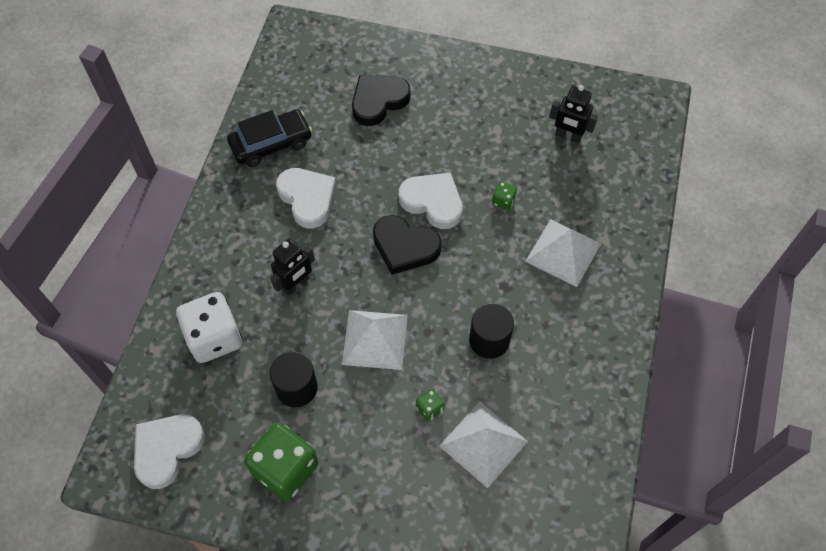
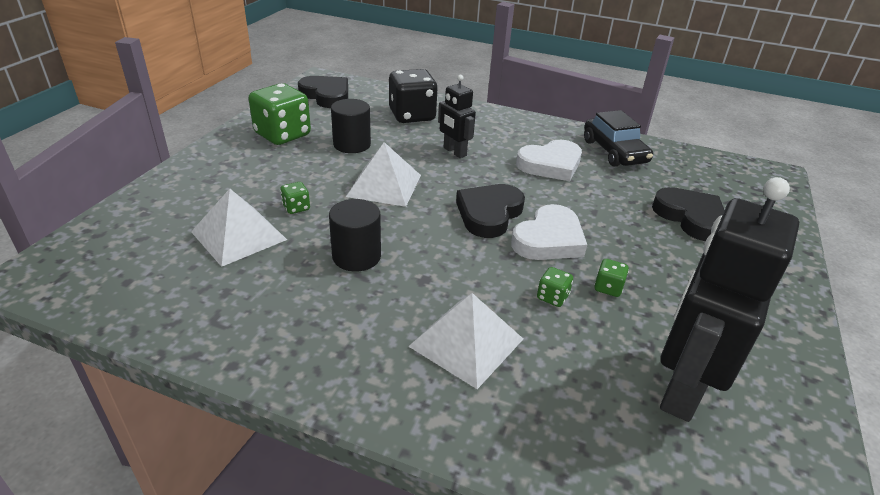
camera: 95 degrees right, 25 degrees down
(167, 449) = (326, 95): white heart -> black heart
(214, 338) = (412, 116): white dice -> black dice
(484, 166) = (608, 288): none -> green dice
(568, 136) = (682, 388): black robot -> black robot, size x1.90

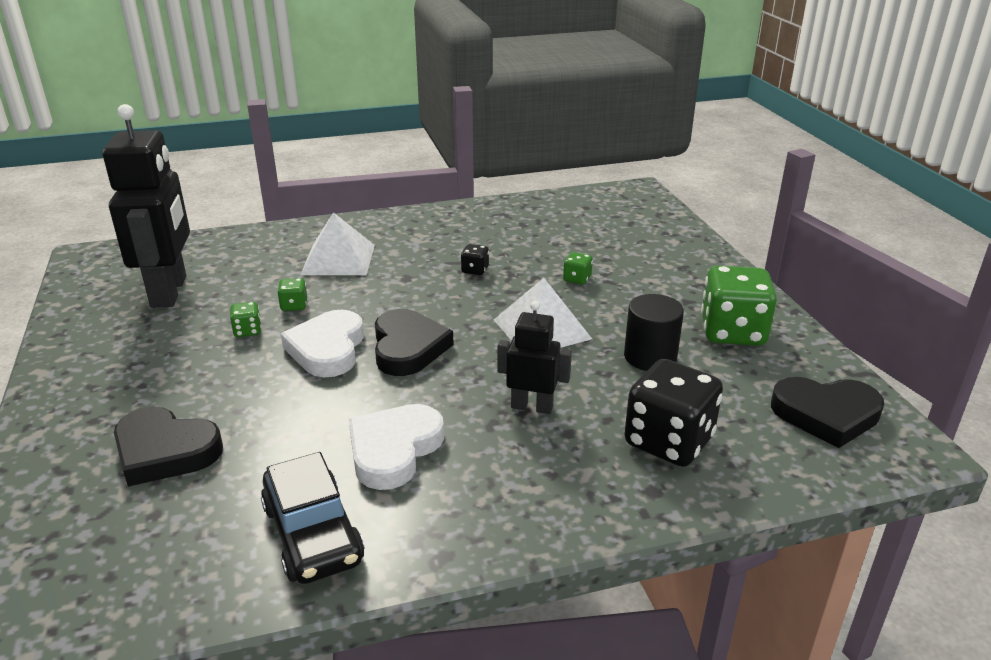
camera: 145 degrees right, 5 degrees down
(239, 235) = (577, 247): white pyramid -> none
(356, 256) = (475, 270): black cylinder -> black dice
(614, 152) = (313, 534): black car -> black car turned 150 degrees counterclockwise

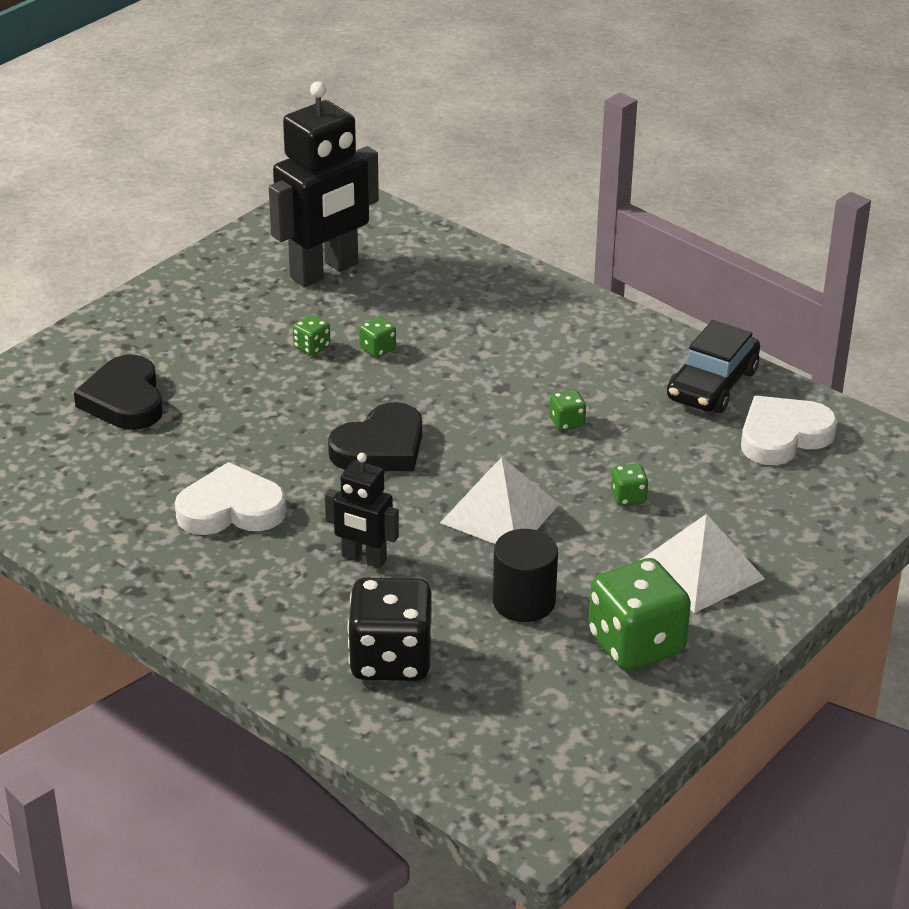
camera: 55 degrees right, 5 degrees up
(313, 534) = (104, 517): black car -> black car (712, 385)
(327, 349) = (331, 404): white heart -> white heart (783, 436)
(338, 259) = (487, 329): white pyramid -> white pyramid (700, 570)
(475, 270) = (566, 422): black dice -> green dice
(532, 406) = (363, 558): black robot -> black robot turned 135 degrees clockwise
(826, 415) = (538, 751): black heart -> none

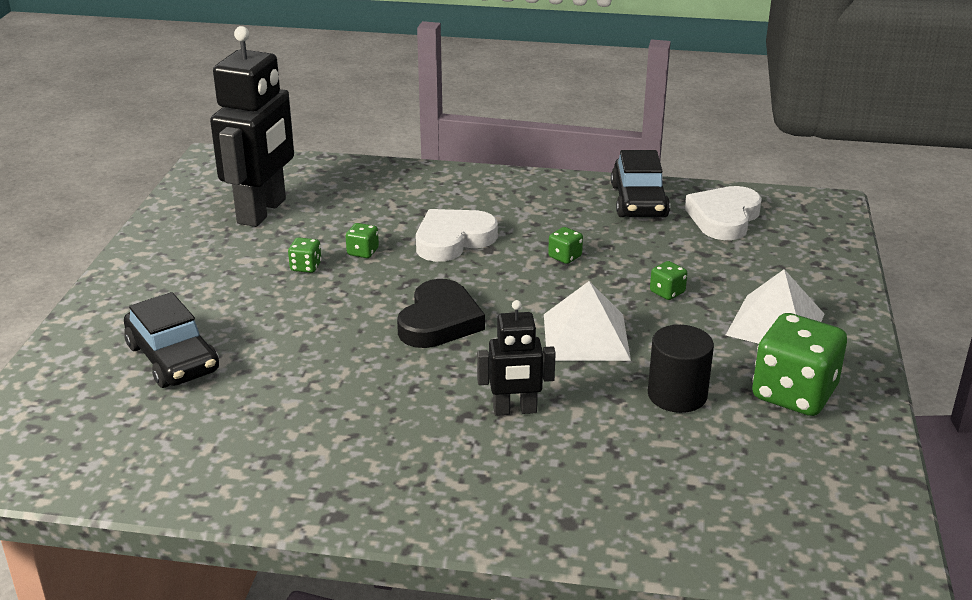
camera: 30 degrees left, 5 degrees down
(124, 400) = (173, 358): black heart -> black car
(231, 509) = (359, 413): white heart -> white heart (453, 240)
(391, 659) = (623, 483): black dice -> none

